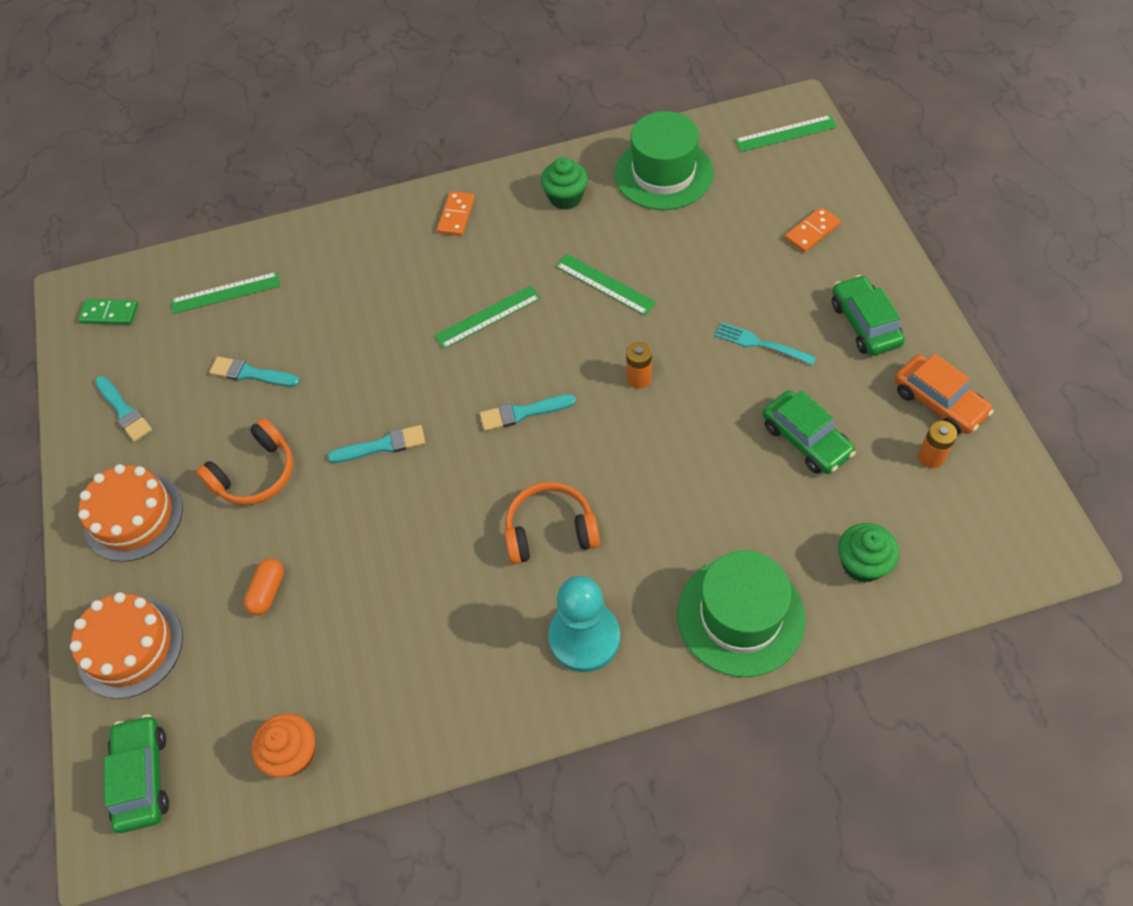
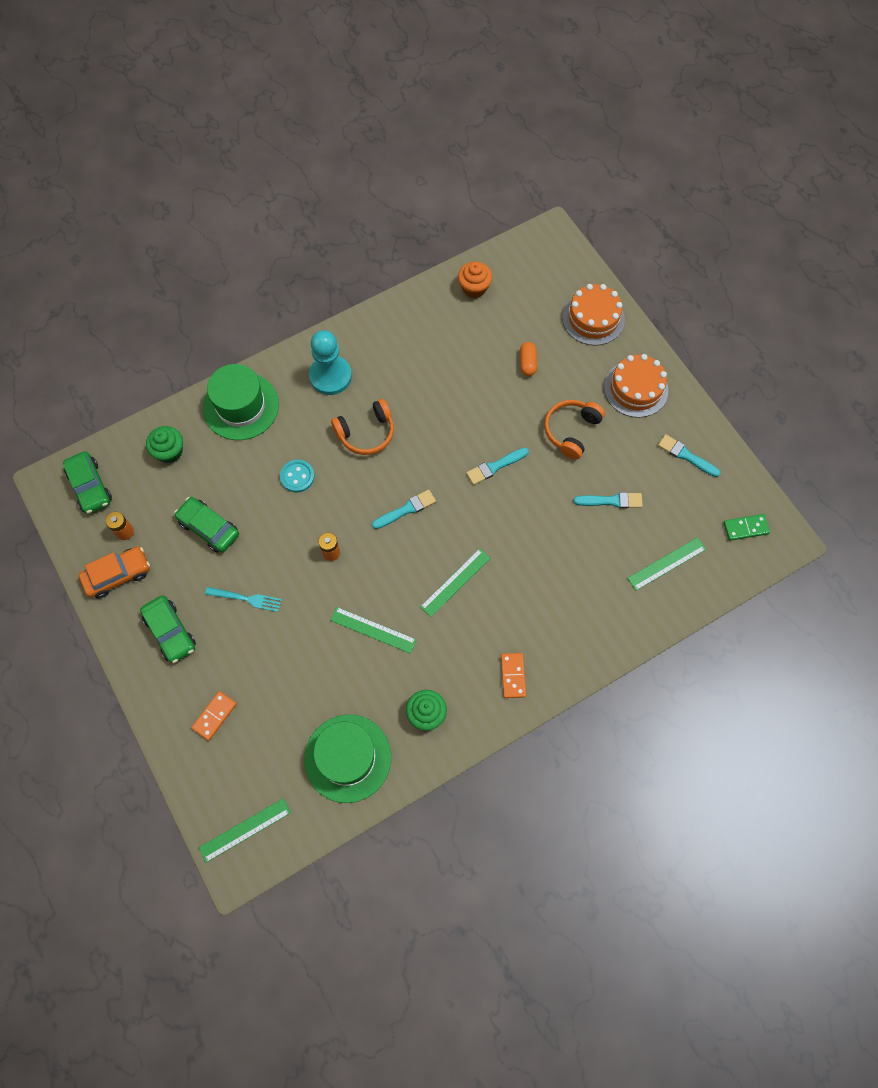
camera: 160 degrees right, 10 degrees up
(142, 777) = (549, 262): green car -> green car (90, 487)
(667, 486) = (297, 476): none -> turquoise button
(939, 402) = (118, 575): orange car -> orange car turned 120 degrees clockwise

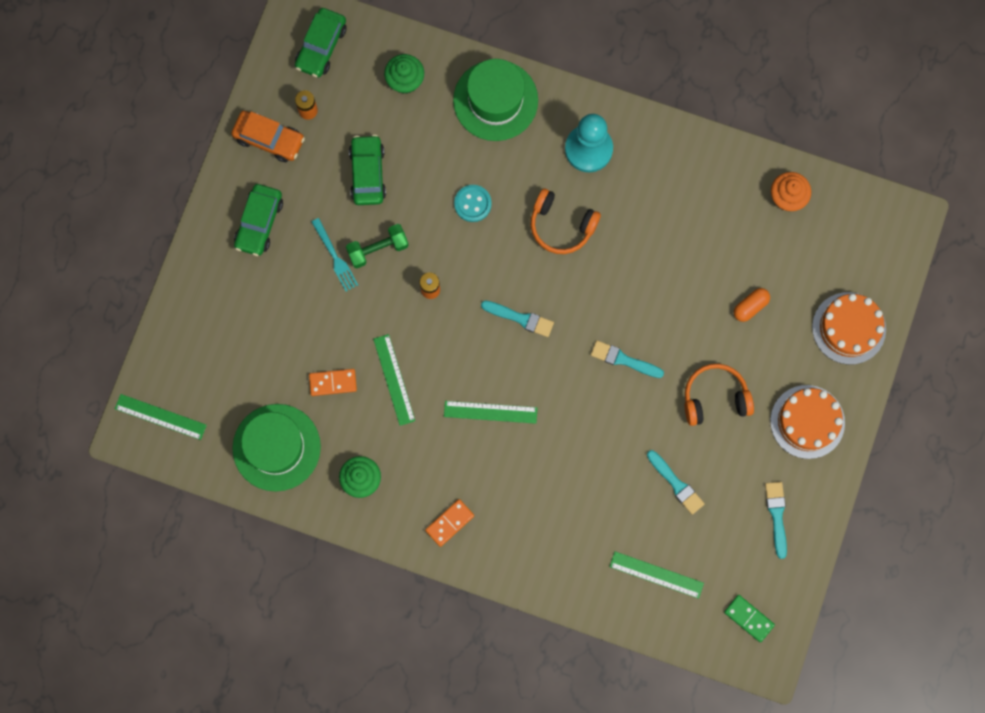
camera: 50 degrees right, 10 degrees up
(214, 716) = (224, 317): orange domino -> orange domino (333, 382)
(269, 564) = (378, 249): none -> green dumbbell

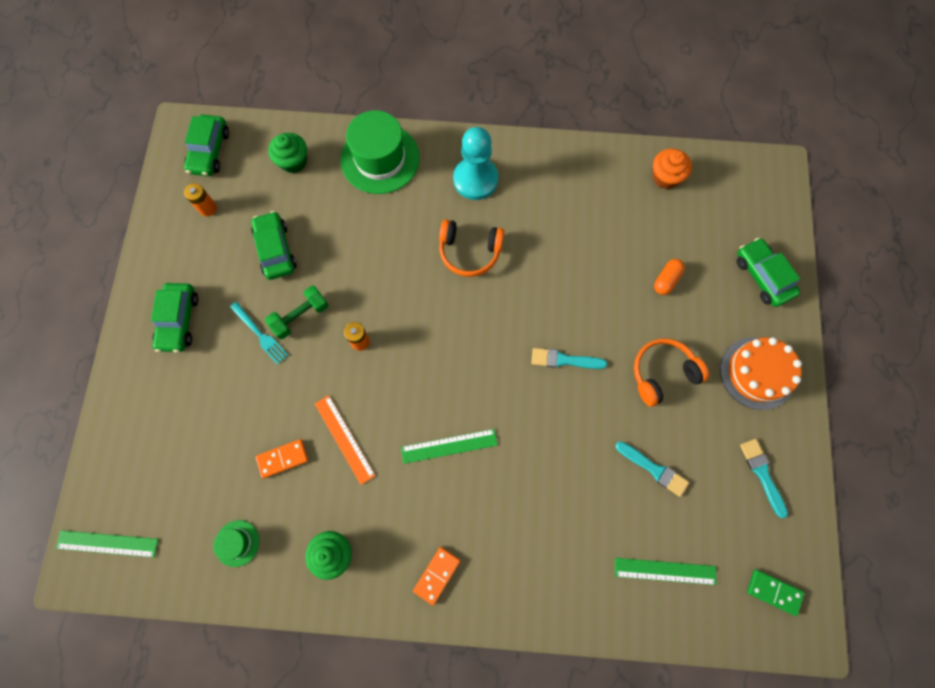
camera: 15 degrees left, 5 degrees down
(269, 139) = (175, 242): orange car -> none
(276, 447) = (237, 543): green hat -> green hat, size x0.47
(394, 379) = (344, 439): green ruler -> orange ruler
(472, 204) = (381, 252): turquoise button -> none
(520, 318) = (454, 346): turquoise brush -> none
(849, 328) = (762, 276): orange cake -> green car

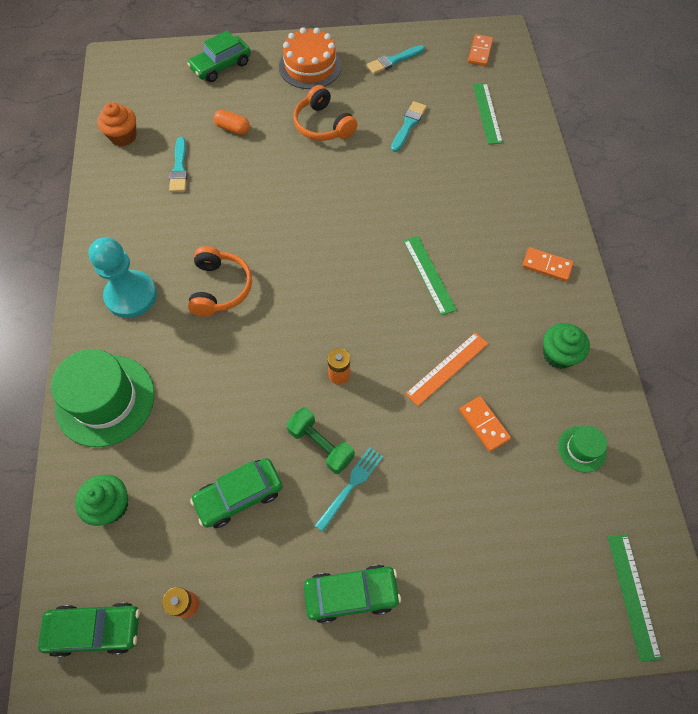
camera: 100 degrees left, 10 degrees down
(564, 360) = (324, 195): turquoise brush -> turquoise brush (179, 168)
(773, 592) = (480, 52): green domino -> orange domino

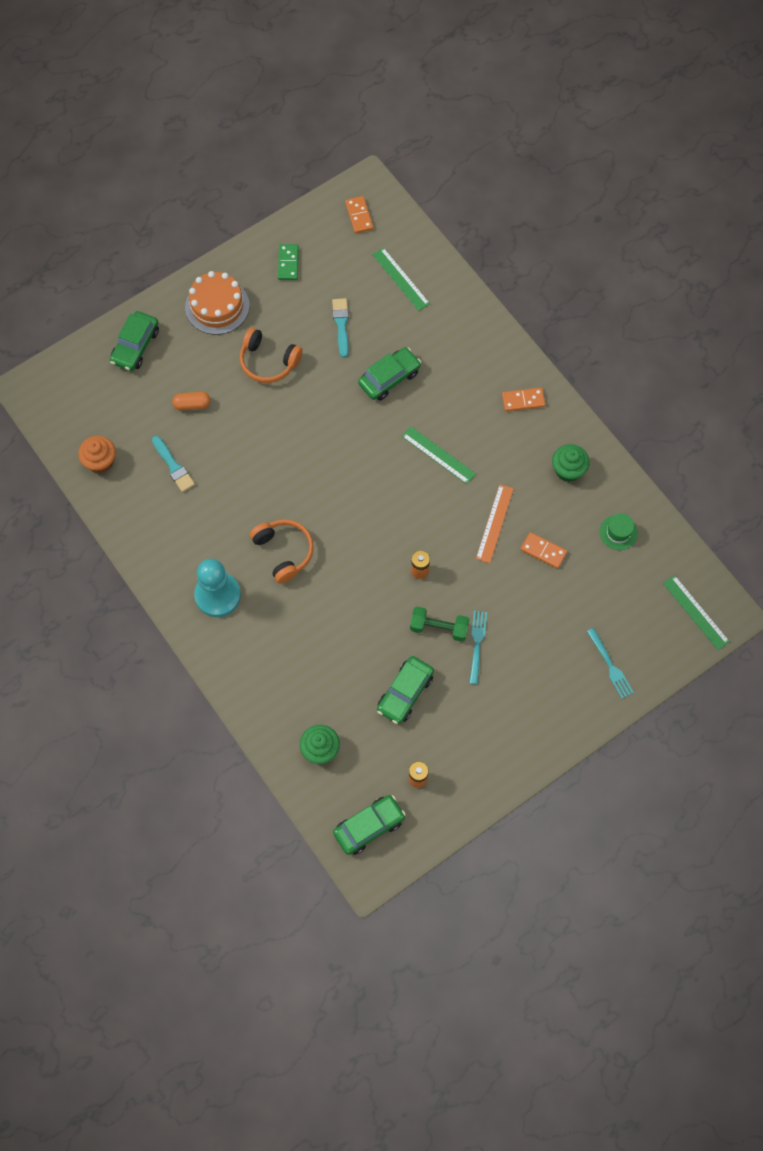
camera: 30 degrees left, 5 degrees up
(105, 400) = (260, 683): green hat -> none
(351, 594) = (520, 712): green car -> green car (389, 378)
(393, 61) = (288, 263): turquoise brush -> green domino
(491, 600) = (610, 665): none -> turquoise fork

